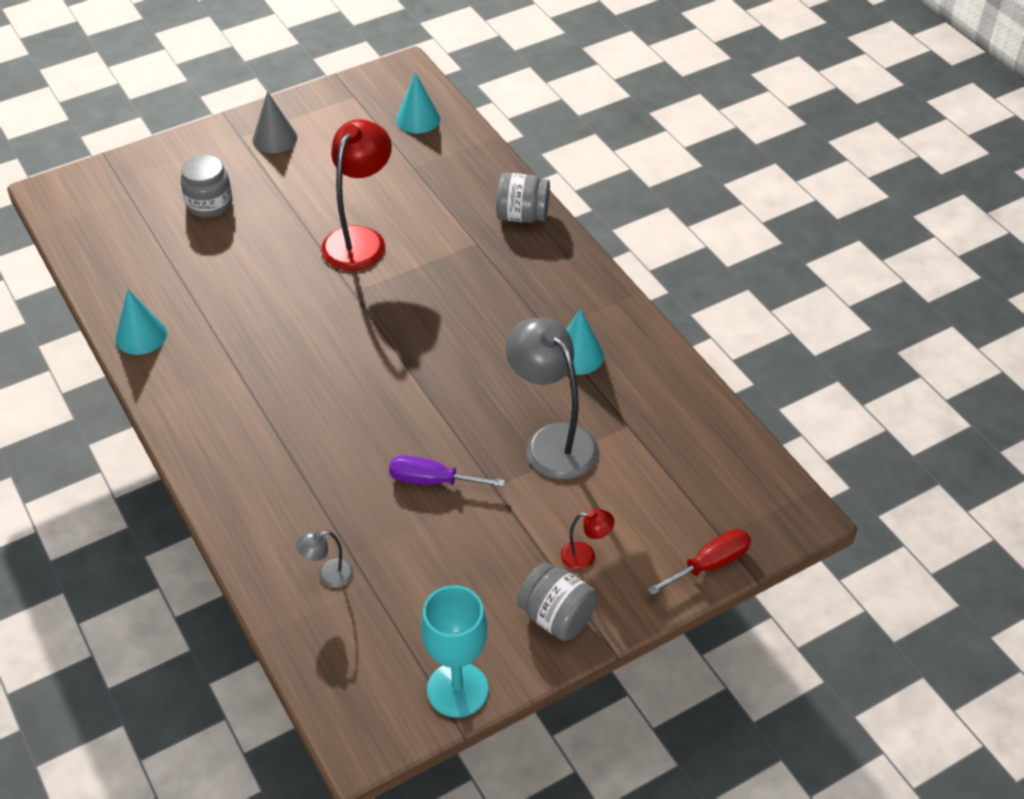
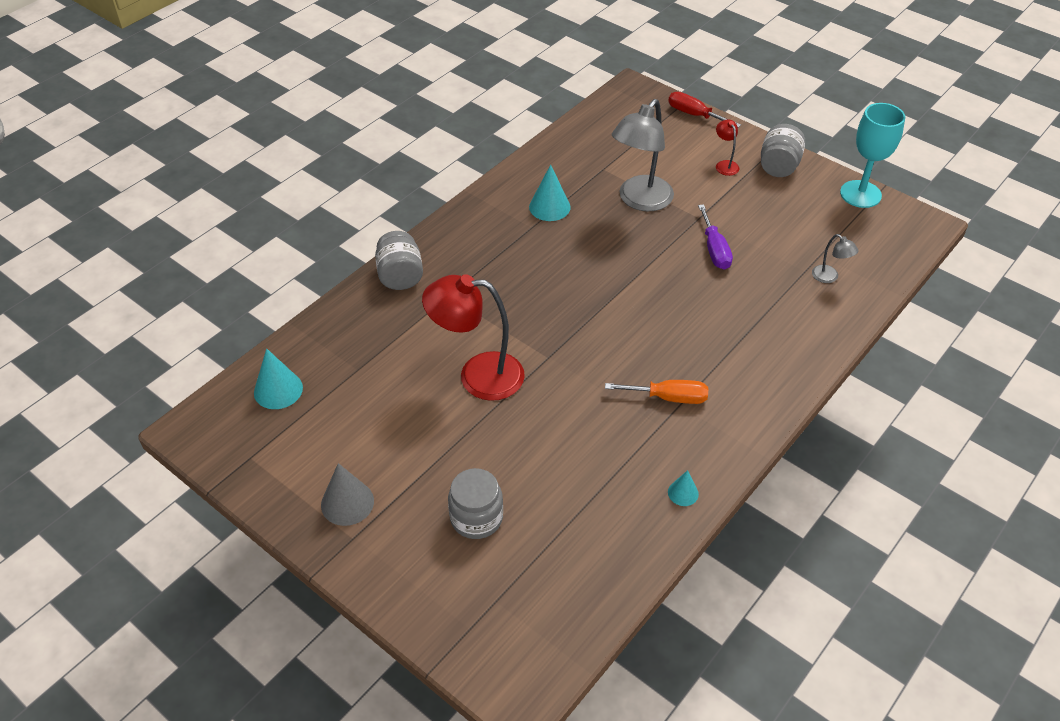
camera: 110 degrees left, 0 degrees up
(141, 336) = (683, 493): turquoise cone -> turquoise cone, size x0.59
(249, 363) = (668, 398): none -> orange screwdriver

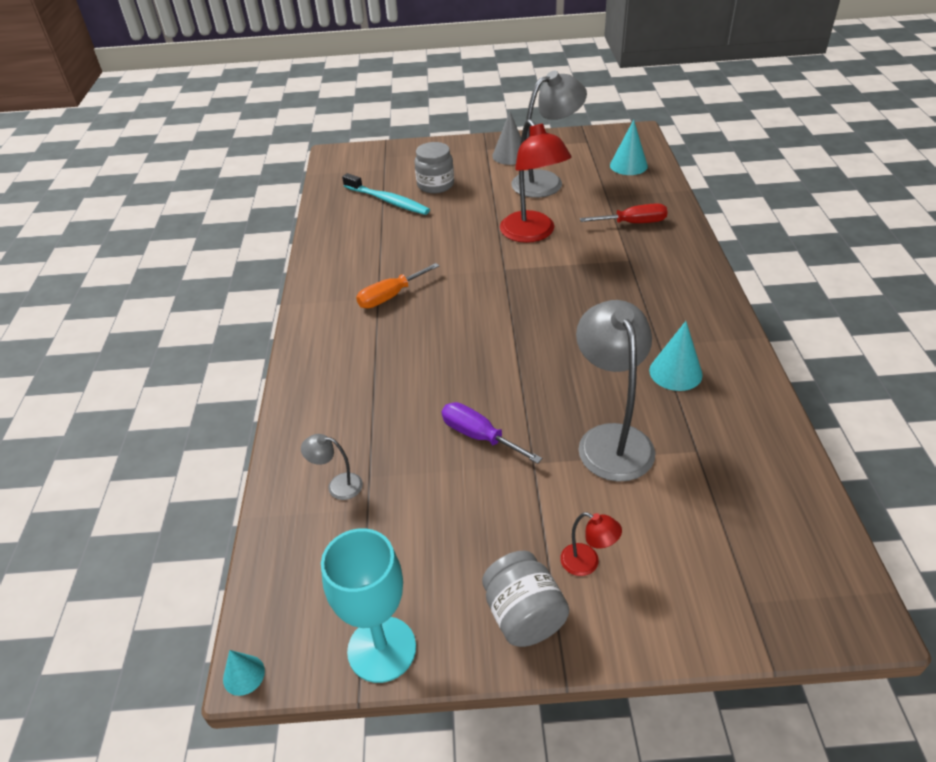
camera: 140 degrees right, 5 degrees down
(374, 431) = (546, 181): none -> grey lamp
(400, 276) = (680, 250): grey jar -> none
(478, 375) = (532, 234): red lamp -> red lamp turned 105 degrees clockwise
(550, 532) = (388, 201): none -> turquoise toothbrush
(683, 493) = (327, 256): turquoise cone -> turquoise cone (244, 675)
(694, 115) = (723, 629): red screwdriver -> red screwdriver (633, 223)

